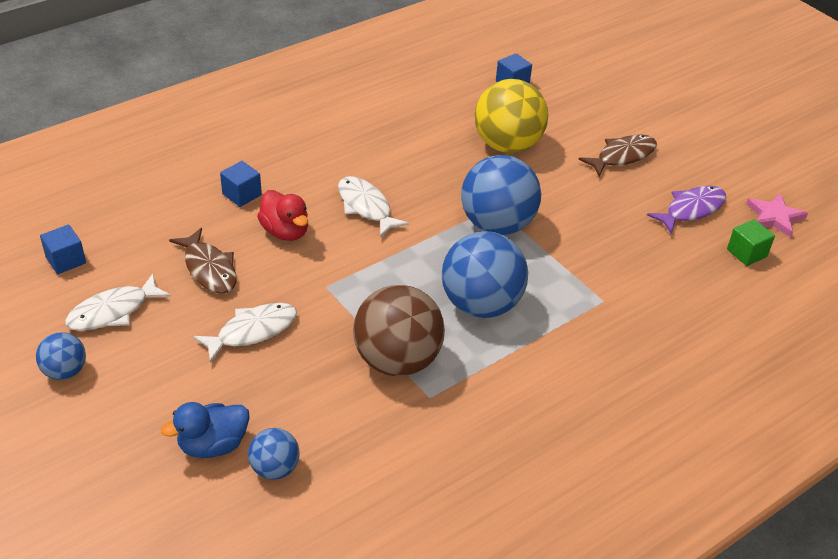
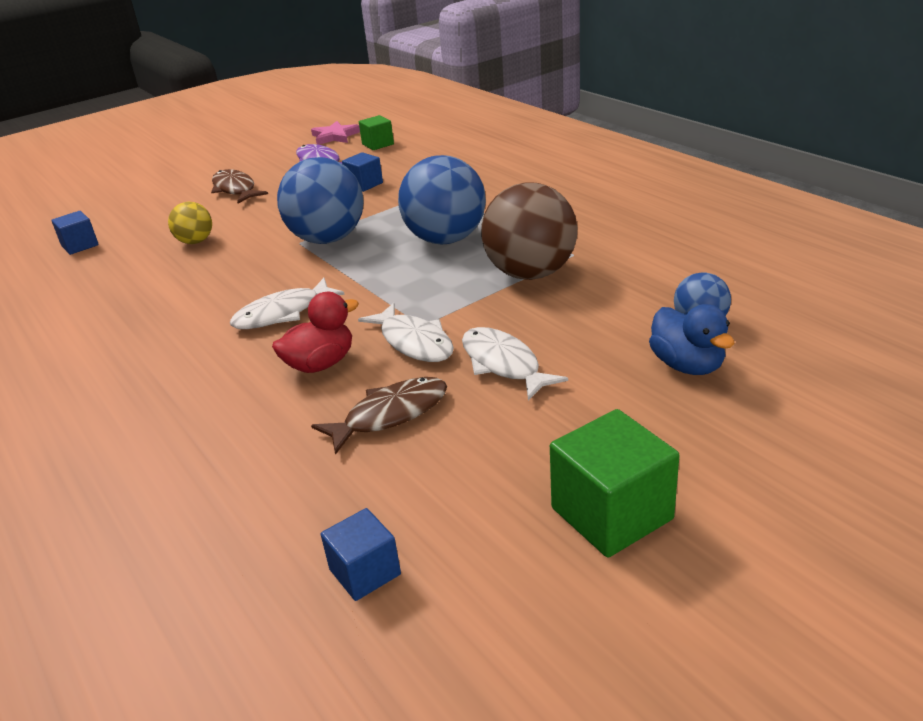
camera: 85 degrees left, 10 degrees down
(65, 371) = (611, 513): blue ball -> green cube
(113, 311) = (482, 490): white fish -> white fish (414, 342)
(242, 194) = (234, 410): blue cube -> blue cube (364, 184)
(507, 145) = (195, 241): yellow ball -> yellow ball, size x0.51

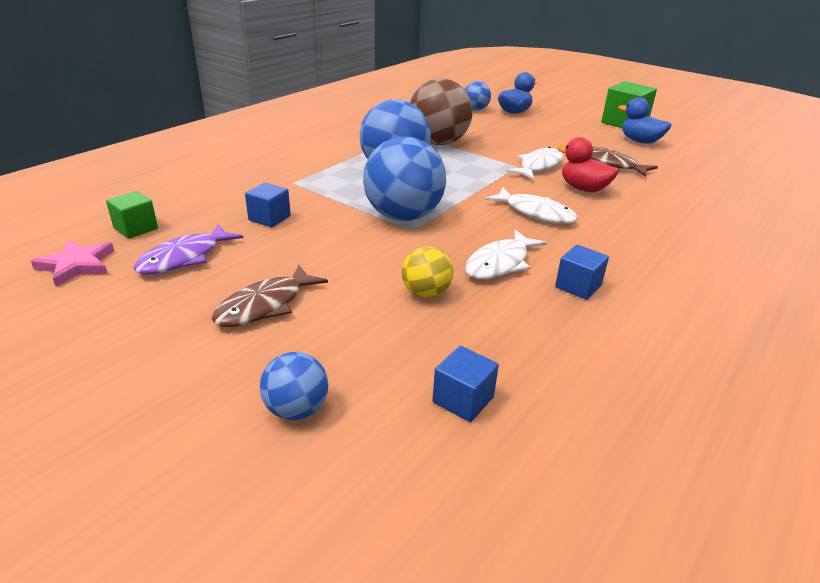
camera: 110 degrees left, 0 degrees up
(130, 201) = (296, 409): none -> blue ball
(365, 572) = (708, 157): blue cube -> blue cube (578, 286)
(486, 495) = (640, 141): none -> blue duck
(503, 364) = (542, 144): white fish -> white fish (500, 263)

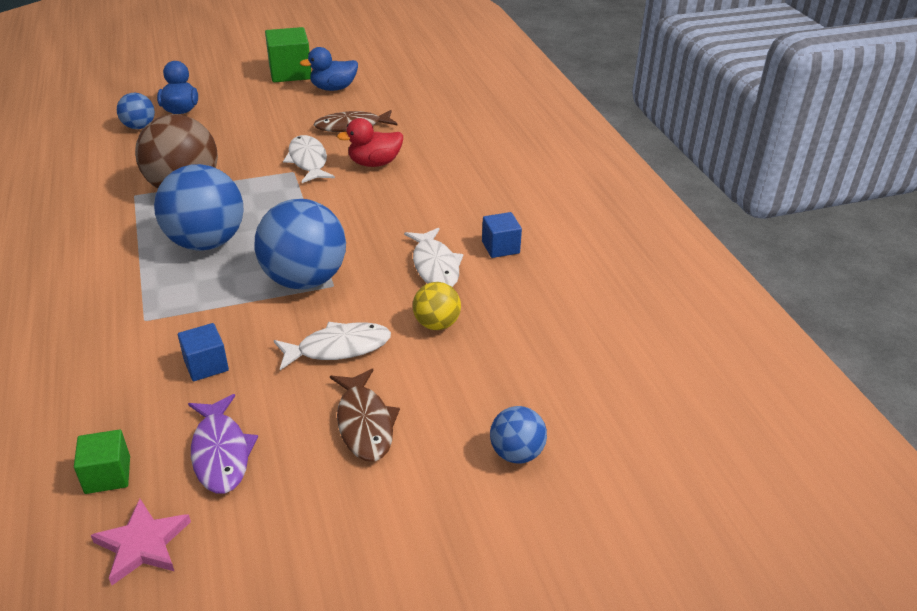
camera: 55 degrees left, 5 degrees up
(463, 400) = (571, 366): blue cube -> none
(535, 213) = (382, 208): white fish -> white fish (338, 348)

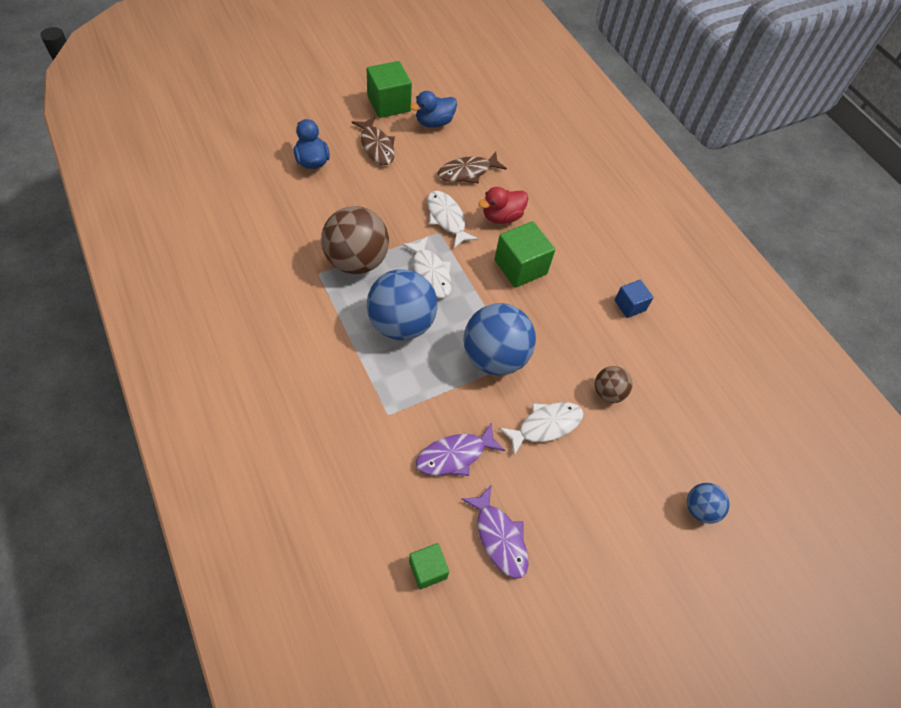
camera: 15 degrees left, 20 degrees up
(139, 127) = (285, 186): blue ball -> none
(143, 544) = (478, 626): pink star -> none
(206, 365) = (455, 455): blue cube -> purple fish
(364, 423) = (589, 496): brown fish -> brown fish (376, 146)
(376, 205) = (520, 267): none -> green cube
(435, 266) = (587, 331): white fish -> white fish (430, 273)
(436, 324) = (608, 392): yellow ball -> brown ball

